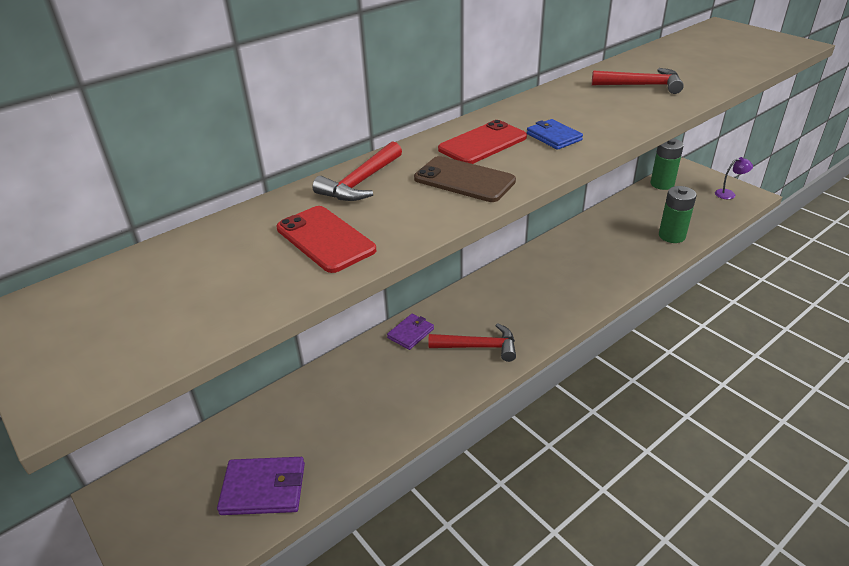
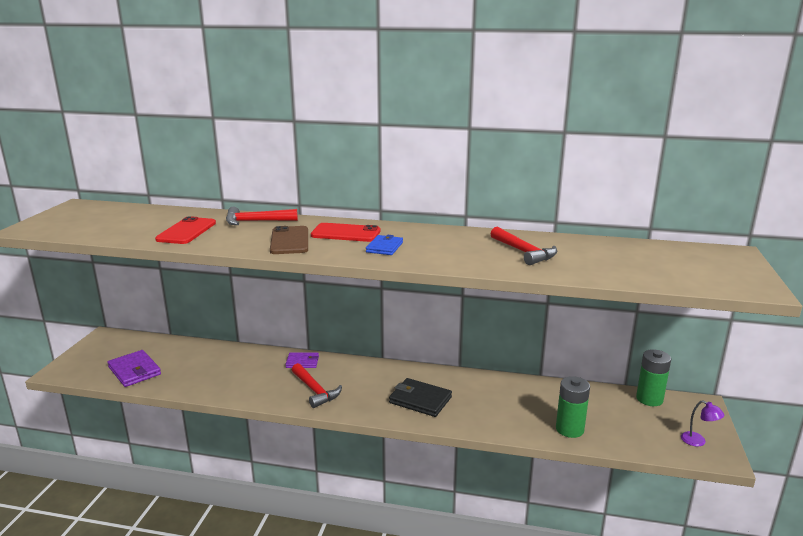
camera: 50 degrees right, 15 degrees down
(561, 288) = (420, 400): none -> black wallet

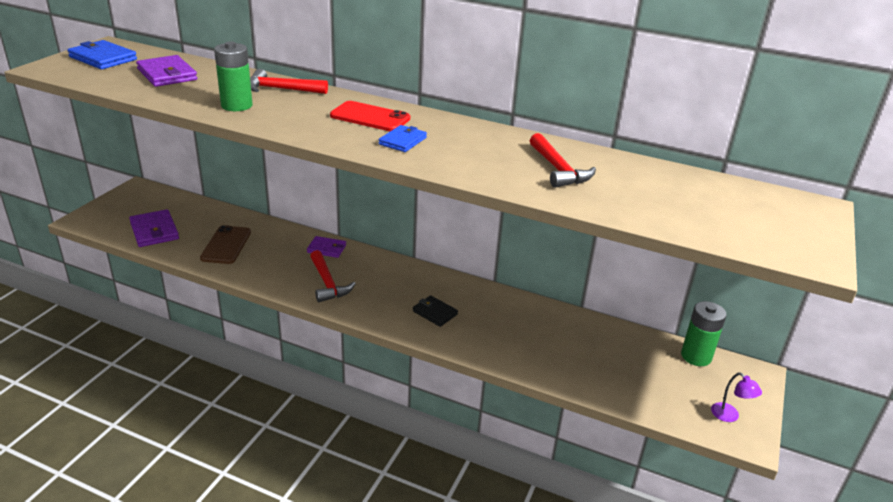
camera: 10 degrees right, 10 degrees up
(78, 216) = (103, 58): none -> blue wallet
(146, 222) = (167, 74): none -> purple wallet
(186, 231) = (203, 92): red phone -> none
(290, 241) = (304, 118): brown phone -> brown phone (226, 245)
(420, 400) = (435, 313): black wallet -> black wallet, size x0.64
(569, 429) = (586, 375): green battery -> green battery (237, 105)

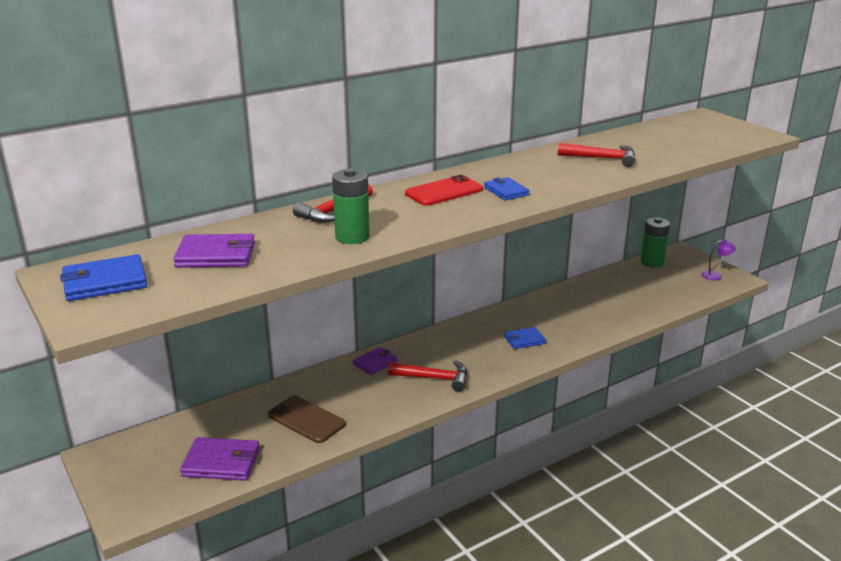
camera: 55 degrees left, 5 degrees down
(435, 313) = (524, 340): black wallet -> blue wallet

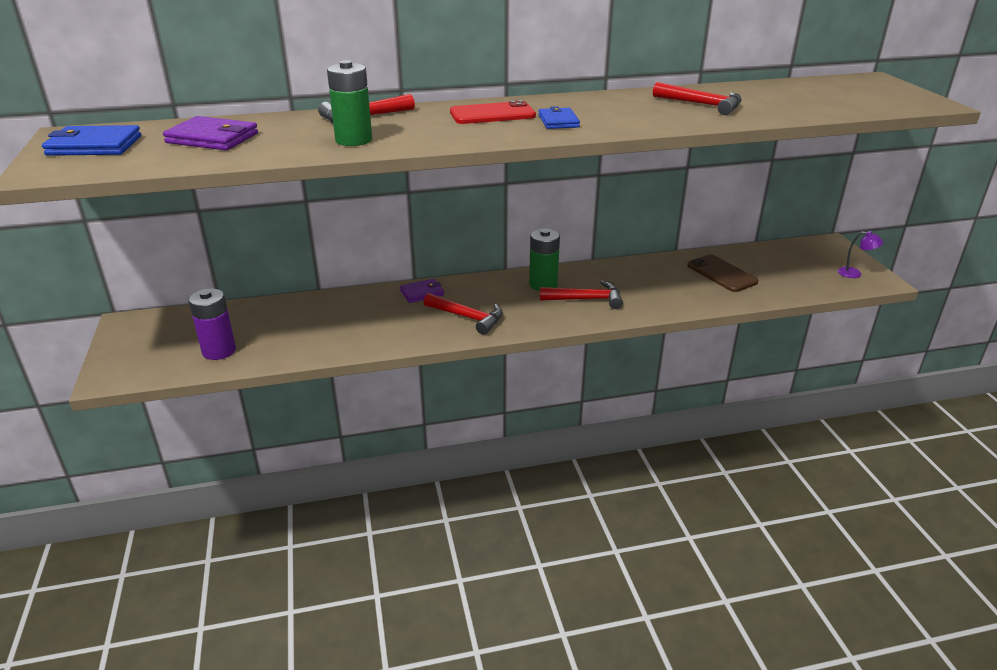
camera: 20 degrees right, 5 degrees up
(221, 462) = (219, 351): purple wallet -> purple battery
(306, 419) = (320, 330): brown phone -> brown phone (722, 274)
(524, 340) = (586, 299): blue wallet -> red hammer
(652, 262) = (786, 248): green battery -> green battery (543, 284)

